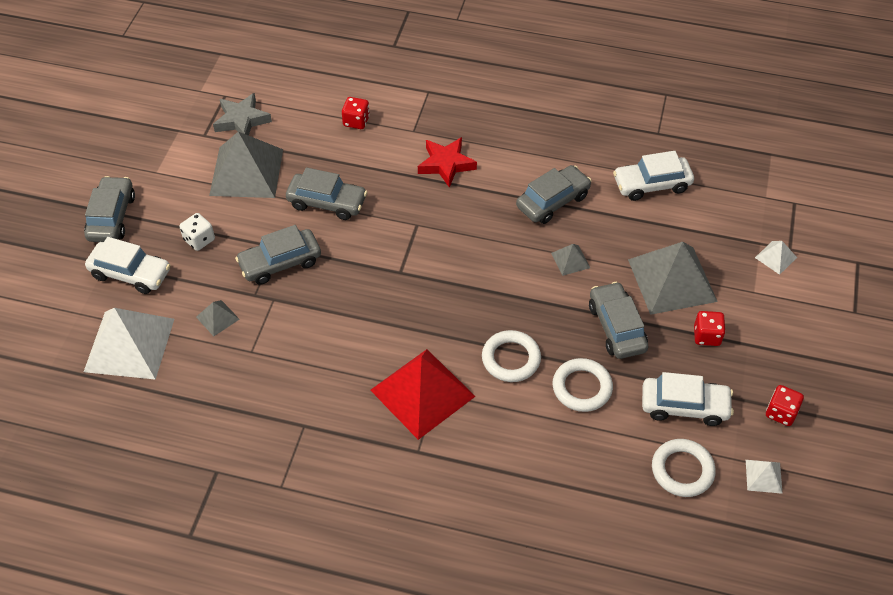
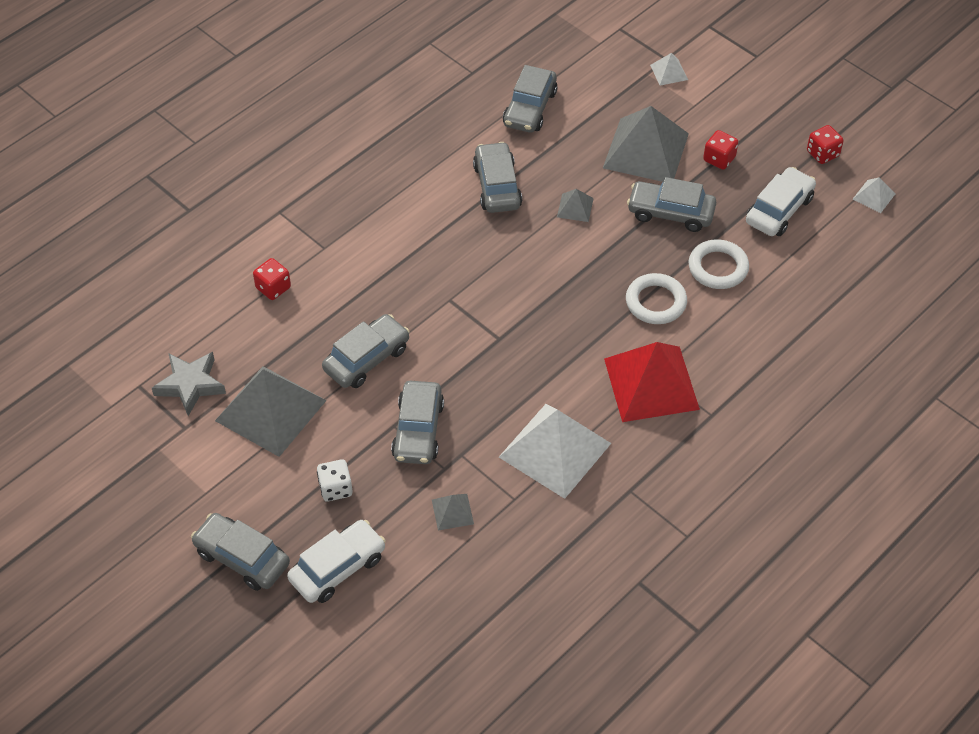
camera: 60 degrees left, 0 degrees up
(129, 344) = (435, 602): white pyramid -> white pyramid (555, 450)
(446, 164) = (390, 243): red star -> none
(651, 184) = (530, 108): white car -> grey car
(682, 470) = (839, 243): white ring -> none

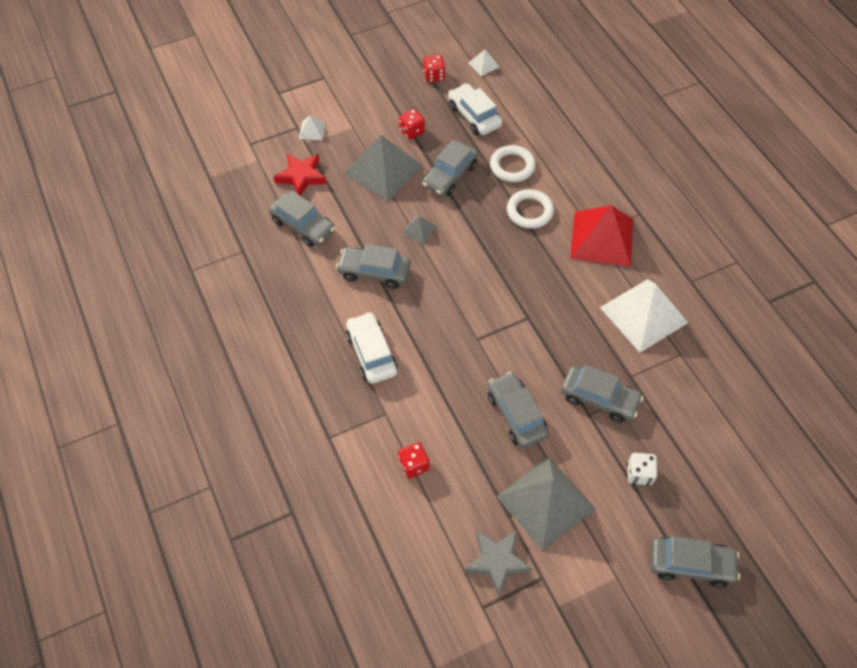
camera: 70 degrees left, 5 degrees up
(242, 558) = (690, 564): grey car -> grey car turned 135 degrees counterclockwise
(337, 568) = (716, 493): white car -> white car (371, 353)
(452, 512) = (682, 398): grey pyramid -> none
(596, 85) = (301, 177): none -> red star

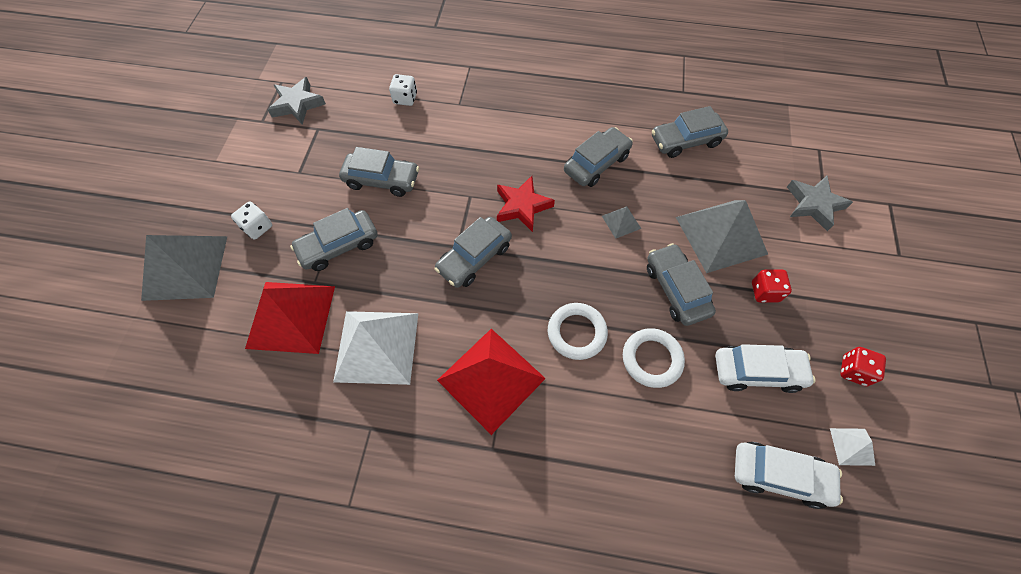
camera: 125 degrees right, 5 degrees up
(301, 177) = (749, 167): red star -> red star (522, 206)
(312, 130) = (813, 204): white pyramid -> grey star
(371, 353) = (517, 122): white car -> white car (779, 475)
(413, 465) = (405, 98): red dice -> white dice
(545, 502) = (303, 154): grey pyramid -> grey pyramid (185, 267)
(676, 384) = (291, 316): none -> red pyramid
(690, 564) = (170, 210): grey car -> grey car (474, 258)

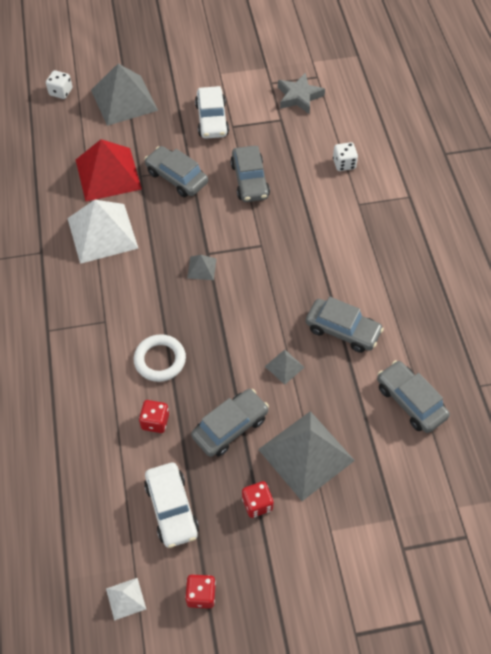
camera: 70 degrees right, 5 degrees down
(257, 227) = (172, 124): white dice -> white dice (61, 92)
(474, 258) = (202, 268): grey car -> grey pyramid
(491, 379) = (100, 313): red pyramid -> none
(522, 206) = (267, 286): red star -> none
(651, 359) = (155, 421): white ring -> red dice
(779, 475) = (83, 539): white car -> white car (212, 119)
(813, 204) = (384, 538): grey star -> none

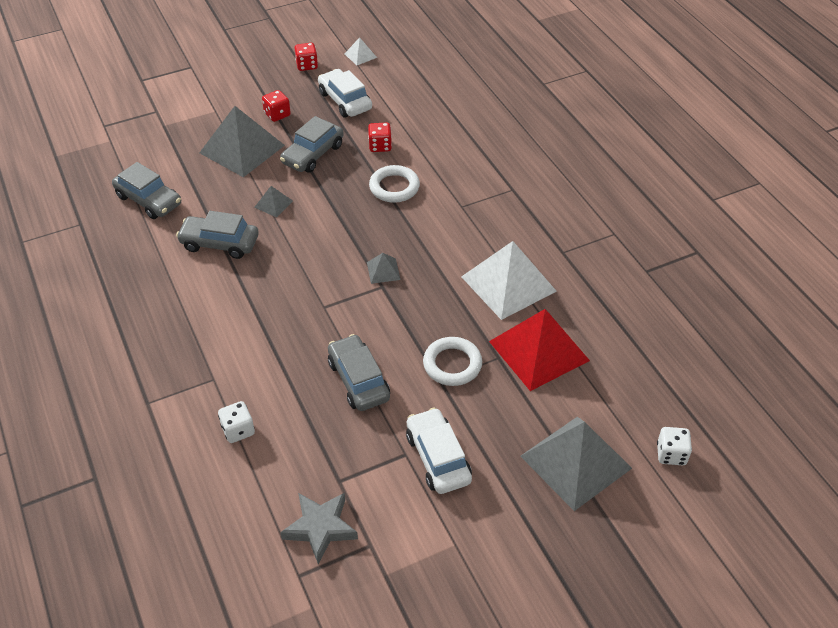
camera: 165 degrees right, 10 degrees down
(176, 177) = (452, 364): grey car -> white ring

